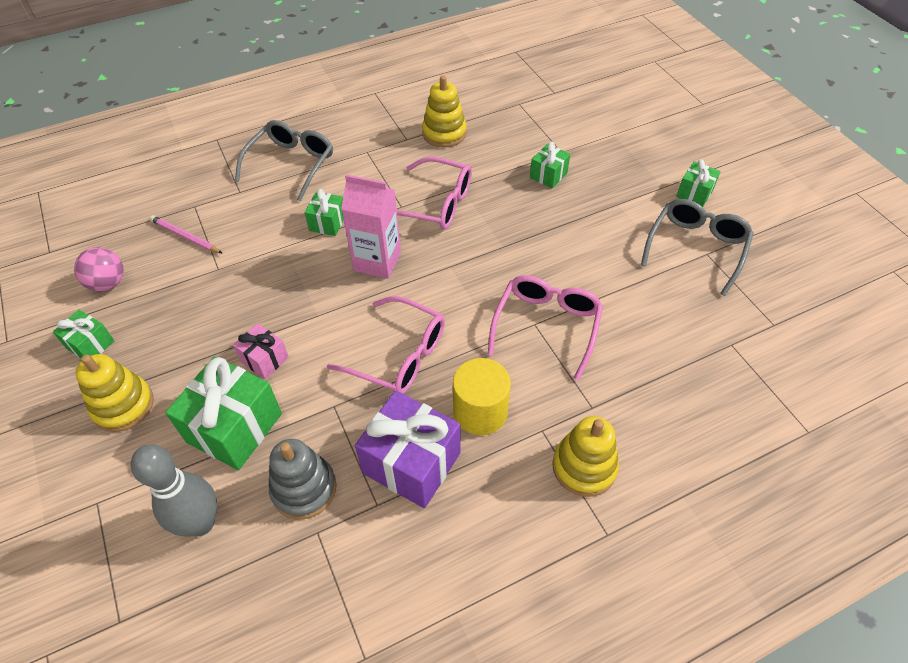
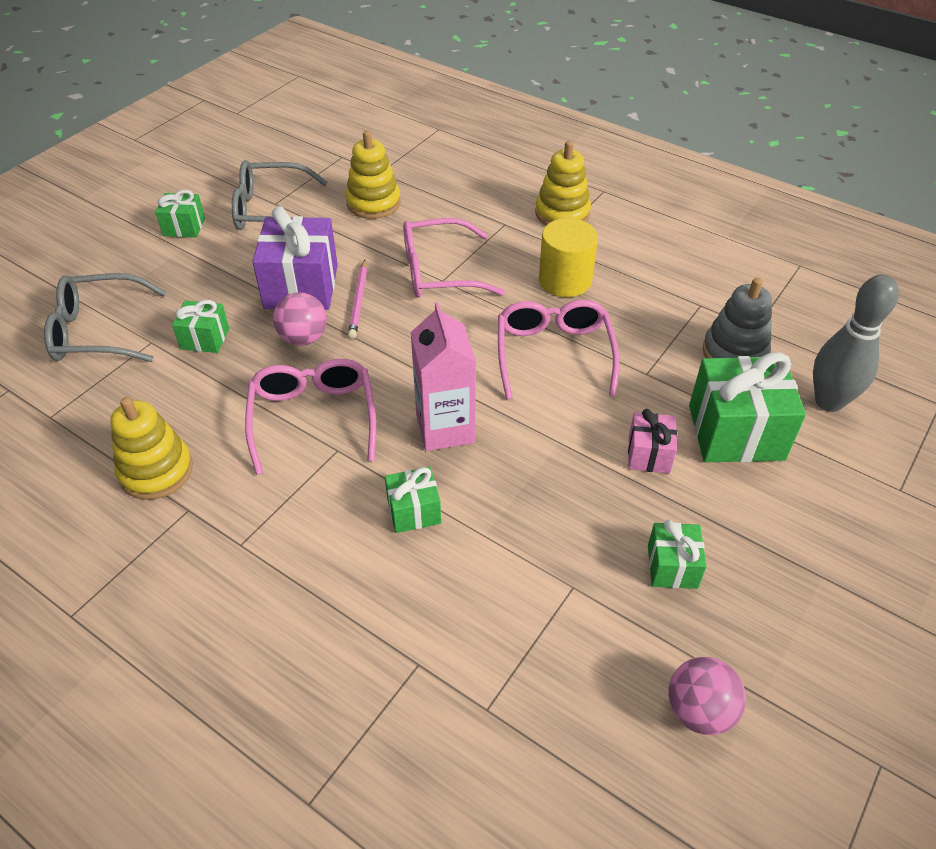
camera: 120 degrees left, 5 degrees down
(90, 345) = (788, 646): green gift -> green gift (672, 566)
(123, 406) = (810, 544): yellow stacking toy -> yellow stacking toy (373, 203)
(185, 236) = (551, 672): pink pencil -> pink pencil (358, 301)
(291, 164) = (317, 629): grey glasses -> grey glasses (98, 331)
(411, 463) = (648, 300): purple gift -> purple gift (301, 286)
(517, 221) = (303, 338): none -> pink ball

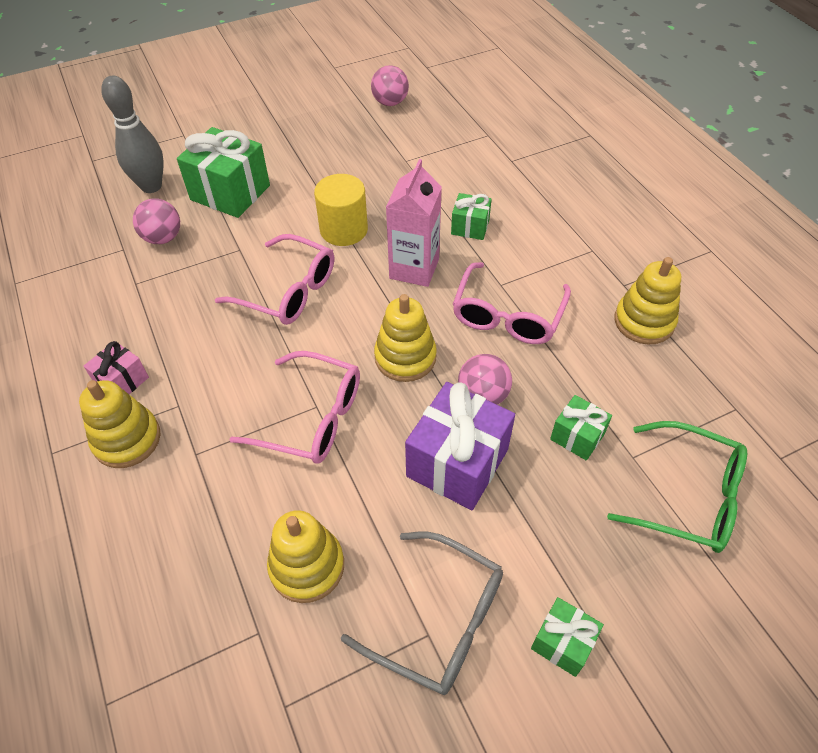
camera: 150 degrees left, 5 degrees up
(98, 331) = (688, 496): grey glasses -> green glasses
(358, 301) = (410, 416): pink pencil -> none
(393, 341) = (405, 357): none -> yellow stacking toy
(554, 354) = (288, 291): pink glasses -> pink glasses turned 90 degrees counterclockwise
(565, 280) = (211, 354): yellow cylinder -> yellow cylinder (344, 230)
(649, 454) = (297, 201): pink gift -> pink gift (122, 381)
(672, 566) = (345, 149): green gift -> none
(734, 352) = (163, 238): grey stacking toy -> pink ball

